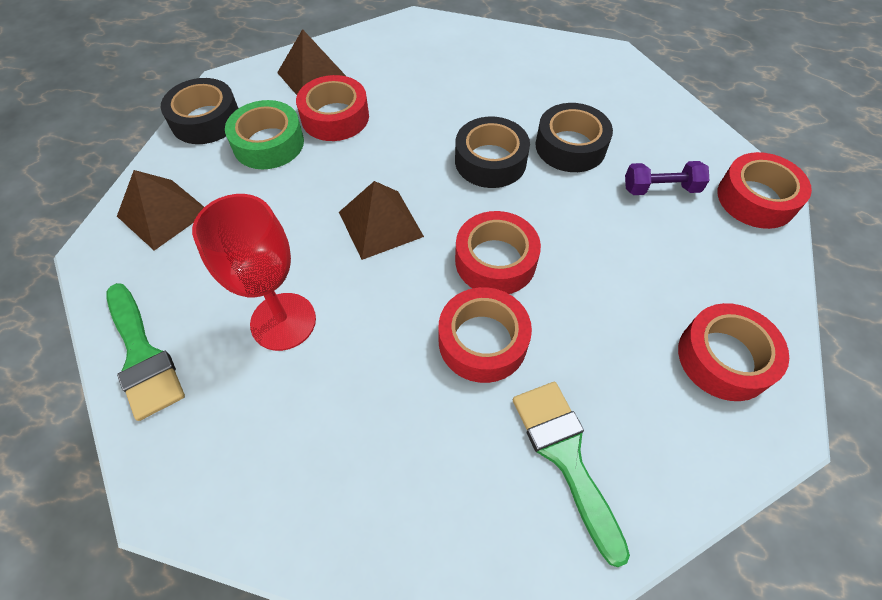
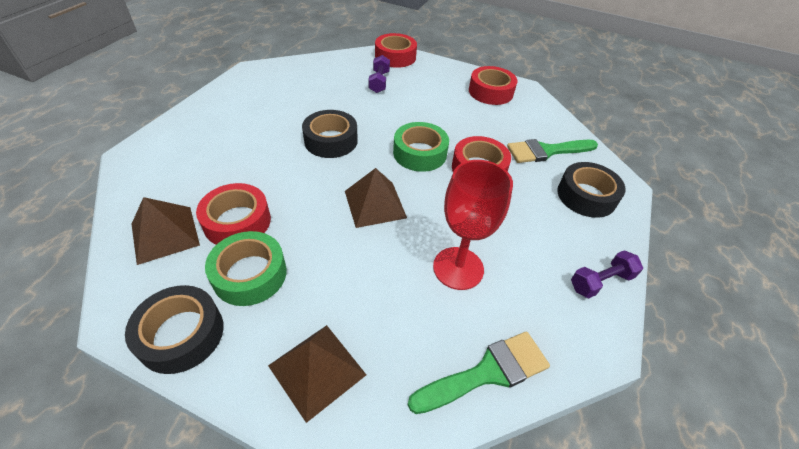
camera: 85 degrees left, 10 degrees down
(265, 513) = (600, 281): none -> purple dumbbell
(495, 261) = (419, 153): red tape -> green tape
(570, 146) = (331, 105): black tape -> black tape (586, 196)

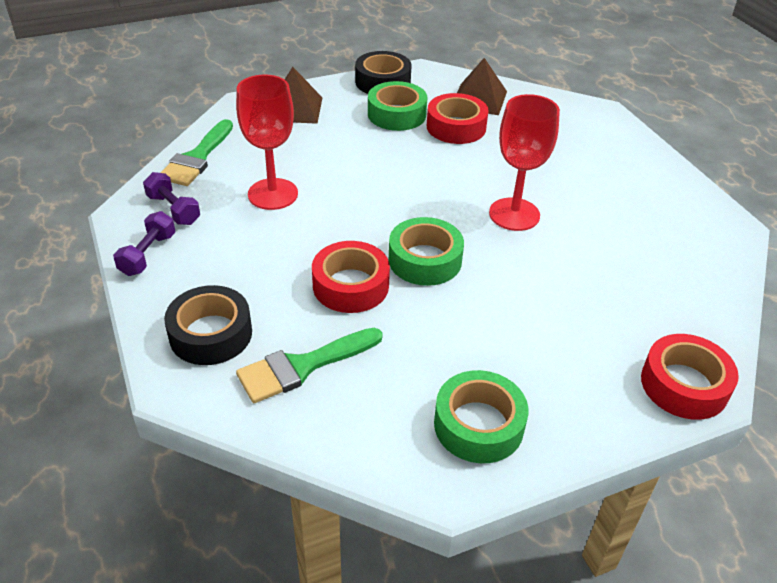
camera: 135 degrees right, 5 degrees down
(331, 140) = (514, 214): black tape -> red goblet
(375, 204) = (391, 193): brown pyramid -> none
(379, 82) = (612, 318): purple dumbbell -> purple dumbbell (173, 210)
(490, 92) = (478, 425): red tape -> green tape
(546, 151) = (302, 367): green brush -> green brush turned 150 degrees counterclockwise

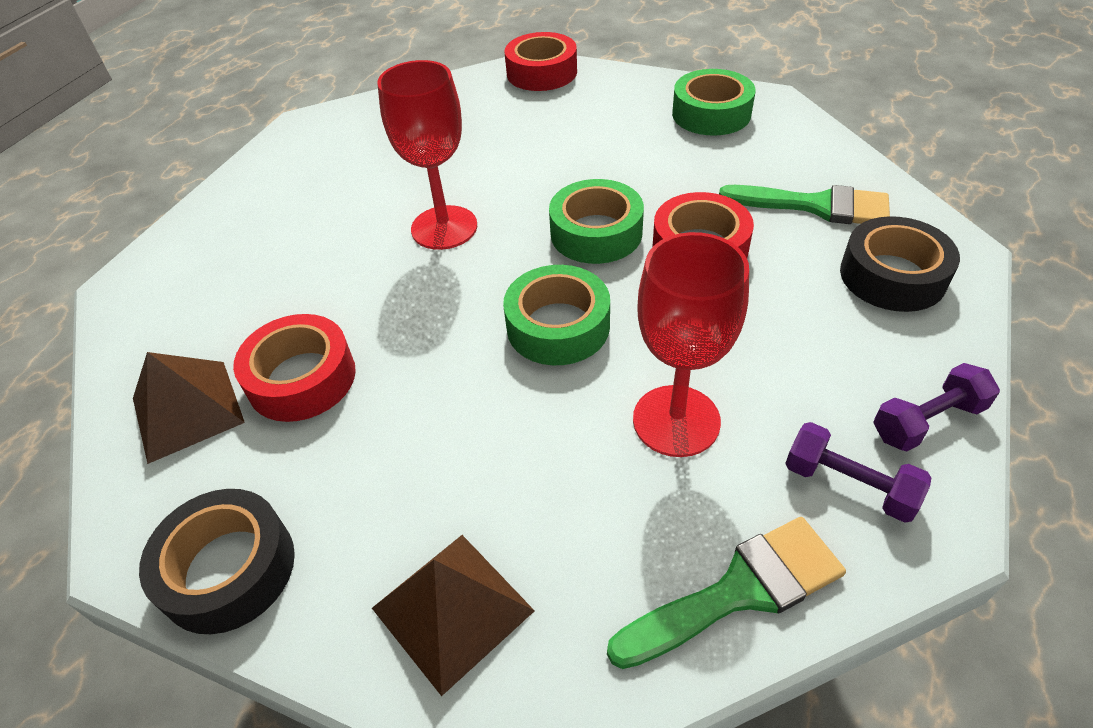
camera: 130 degrees left, 5 degrees up
(173, 210) = (849, 485): purple dumbbell -> purple dumbbell turned 60 degrees counterclockwise
(396, 114) = (329, 463): green tape -> green tape (558, 326)

